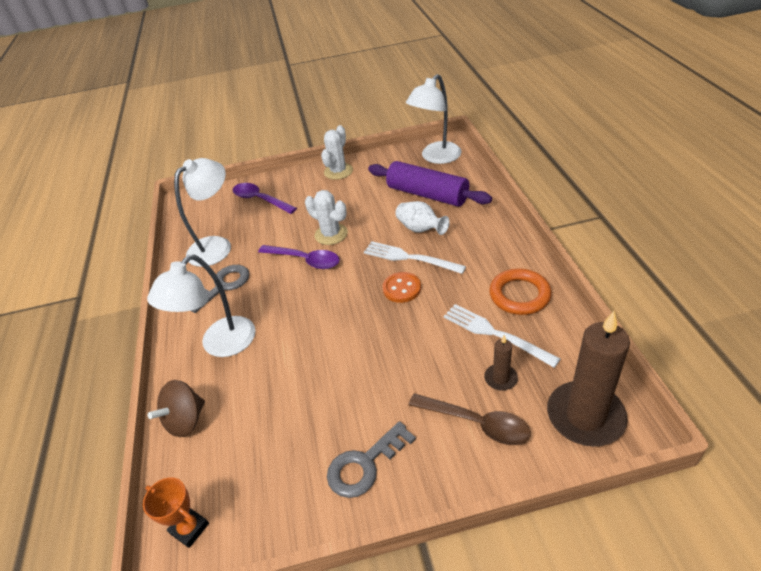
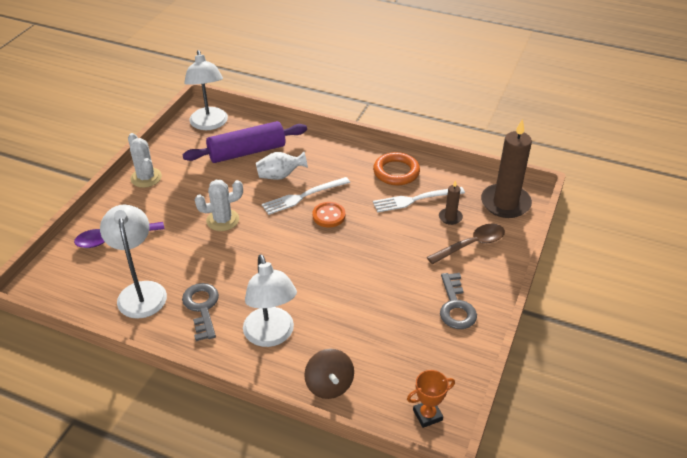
camera: 60 degrees left, 0 degrees up
(305, 260) = (234, 248): purple spoon -> none

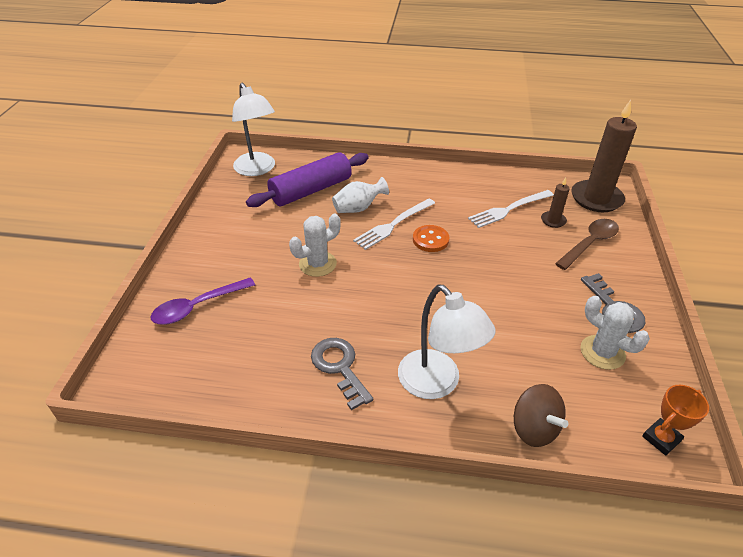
camera: 15 degrees left, 0 degrees up
(141, 291) = (256, 363): white lamp -> none
(146, 178) = (209, 233): white cactus -> white cactus (602, 352)
(396, 172) = (475, 186): orange ring -> none

